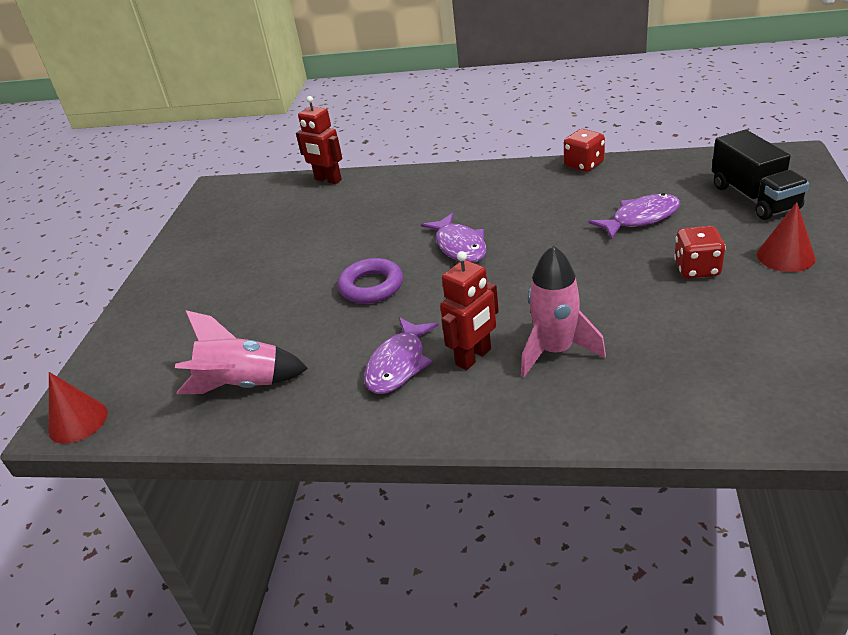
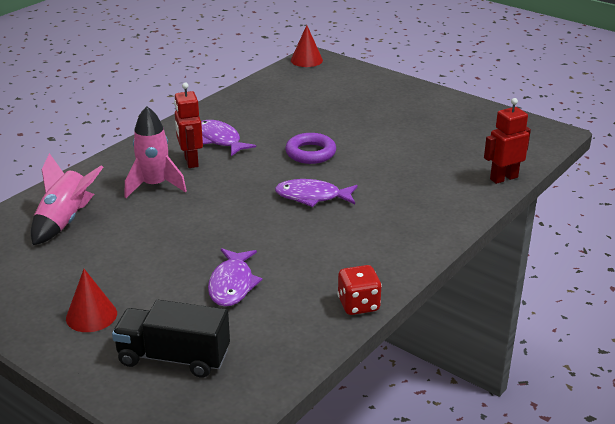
camera: 115 degrees right, 5 degrees down
(242, 385) = (272, 99): pink rocket -> pink rocket (65, 221)
(697, 269) = (140, 271): red dice -> none

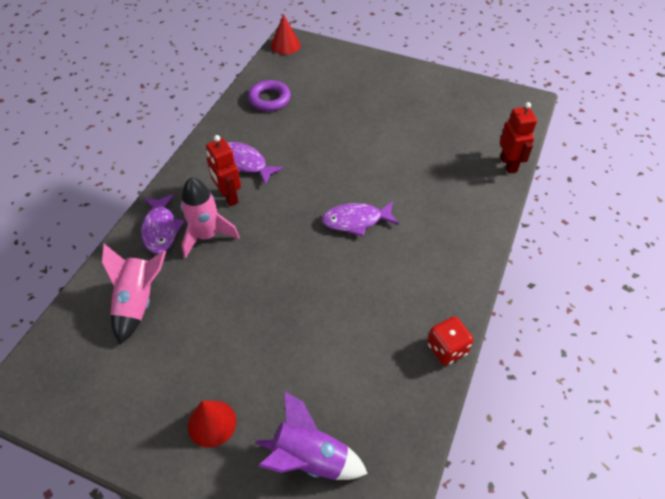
camera: 15 degrees left, 20 degrees up
(173, 357) = (310, 458): black truck -> purple rocket
(232, 284) = (327, 350): purple fish -> purple fish (161, 229)
(310, 153) = (334, 165): purple ring -> purple ring (269, 99)
(503, 178) = (508, 164): red robot -> red robot turned 120 degrees clockwise

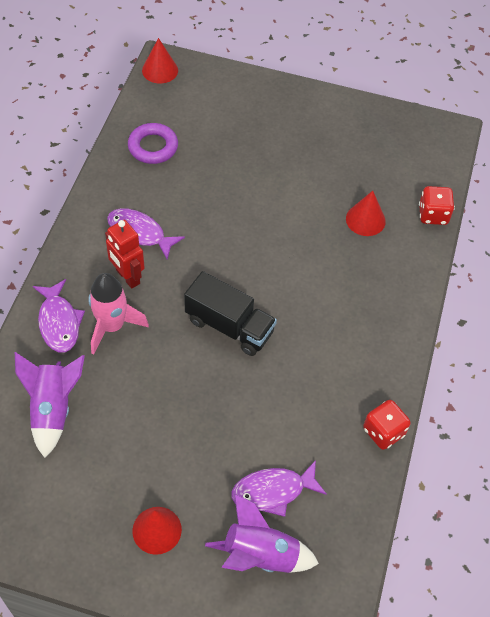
camera: 10 degrees left, 5 degrees up
(138, 302) = (53, 409): pink rocket -> purple rocket
(312, 243) = (229, 326): none -> black truck
(356, 221) = (273, 296): purple fish -> purple fish (273, 491)
(446, 164) = (365, 220): none -> red cone
(508, 164) = (433, 215): red robot -> red dice

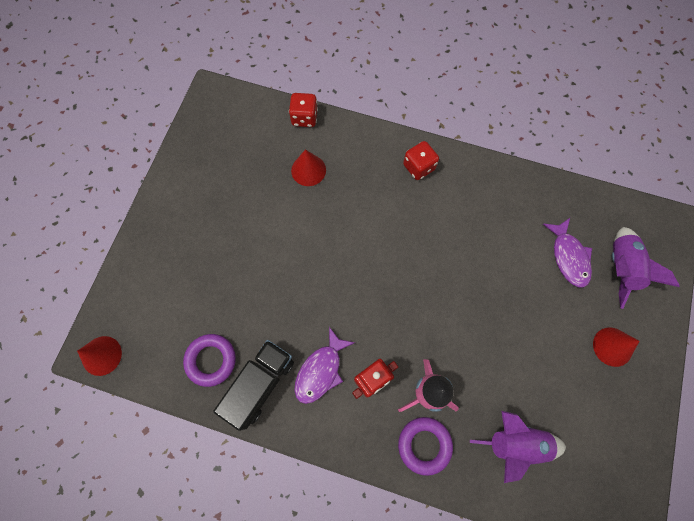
camera: 85 degrees left, 15 degrees up
(59, 322) = (424, 445): purple fish -> purple ring
(229, 326) = (421, 287): black truck -> black truck (260, 385)
(383, 432) = (510, 174): red dice -> red dice (418, 167)

